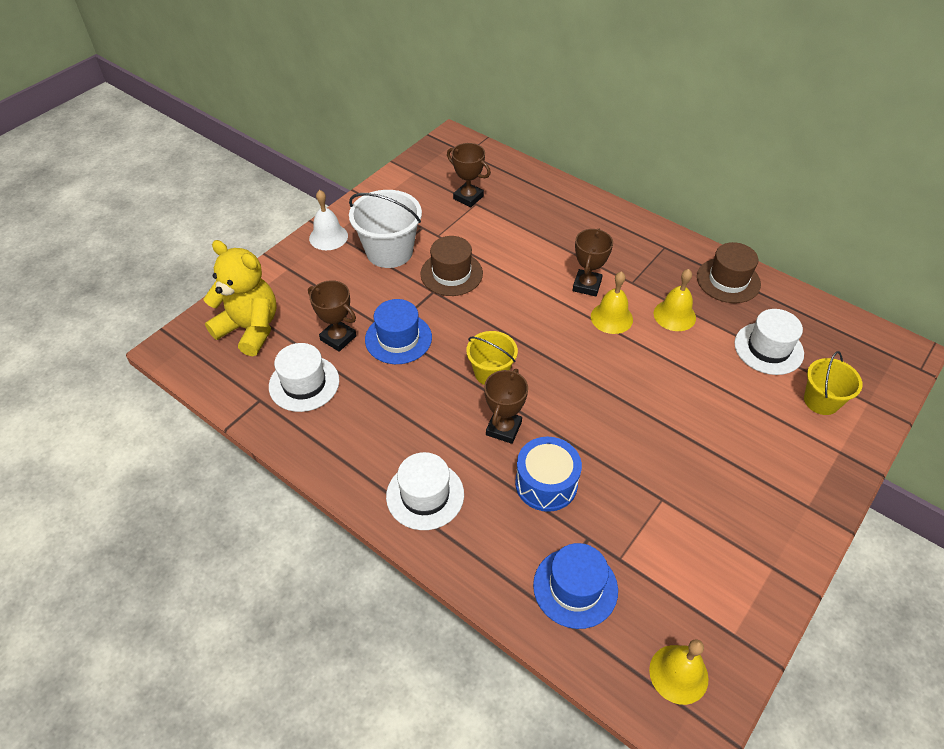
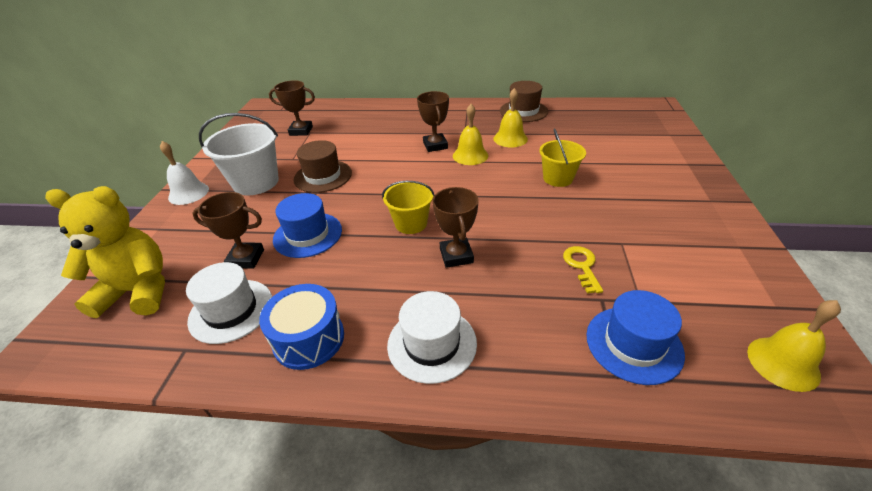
camera: 30 degrees left, 10 degrees down
(546, 483) = (528, 277): blue drum -> blue drum (309, 339)
(602, 500) = (582, 266): none -> yellow key
(768, 348) = (585, 132): white hat -> none
(821, 401) = (645, 144): yellow bucket -> yellow bucket (558, 178)

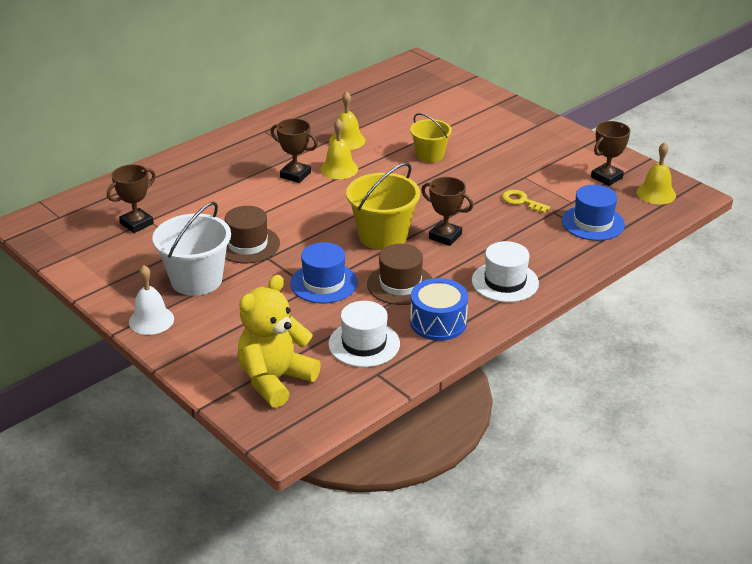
camera: 50 degrees left, 5 degrees down
(246, 258) = (310, 320): brown trophy -> brown trophy (606, 177)
(411, 223) = (383, 236): yellow bucket -> yellow bucket, size x1.59
(523, 111) = (317, 111): brown hat -> brown hat (400, 284)

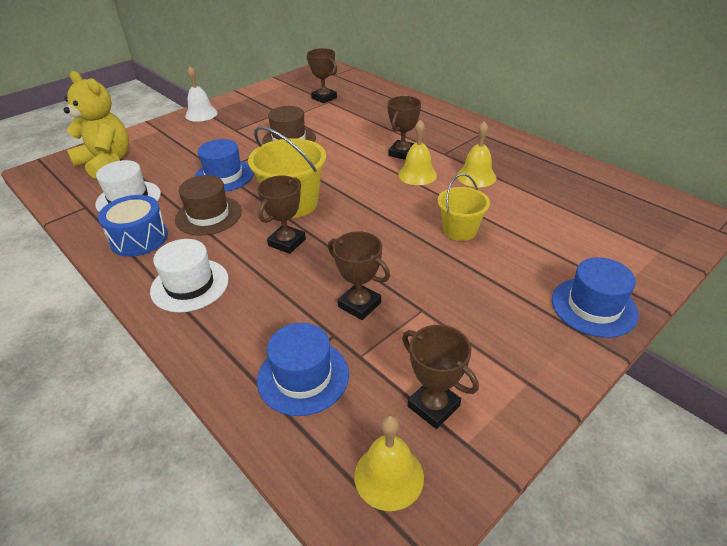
camera: 90 degrees right, 5 degrees up
(196, 280) = (245, 124): white bucket -> none
(515, 116) = (594, 307): none -> blue hat
(521, 201) = (359, 304): yellow key -> brown trophy

